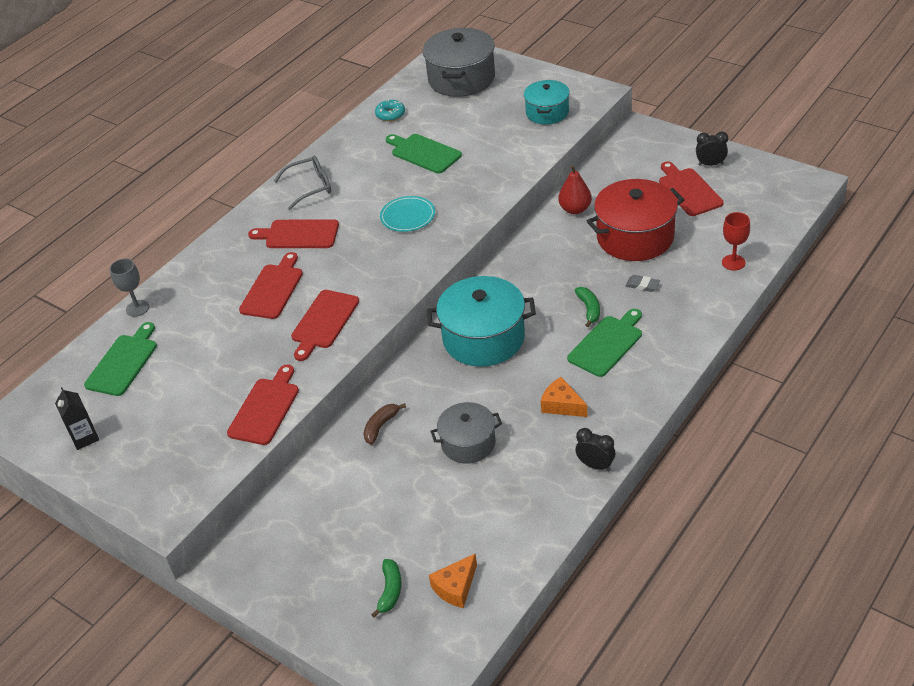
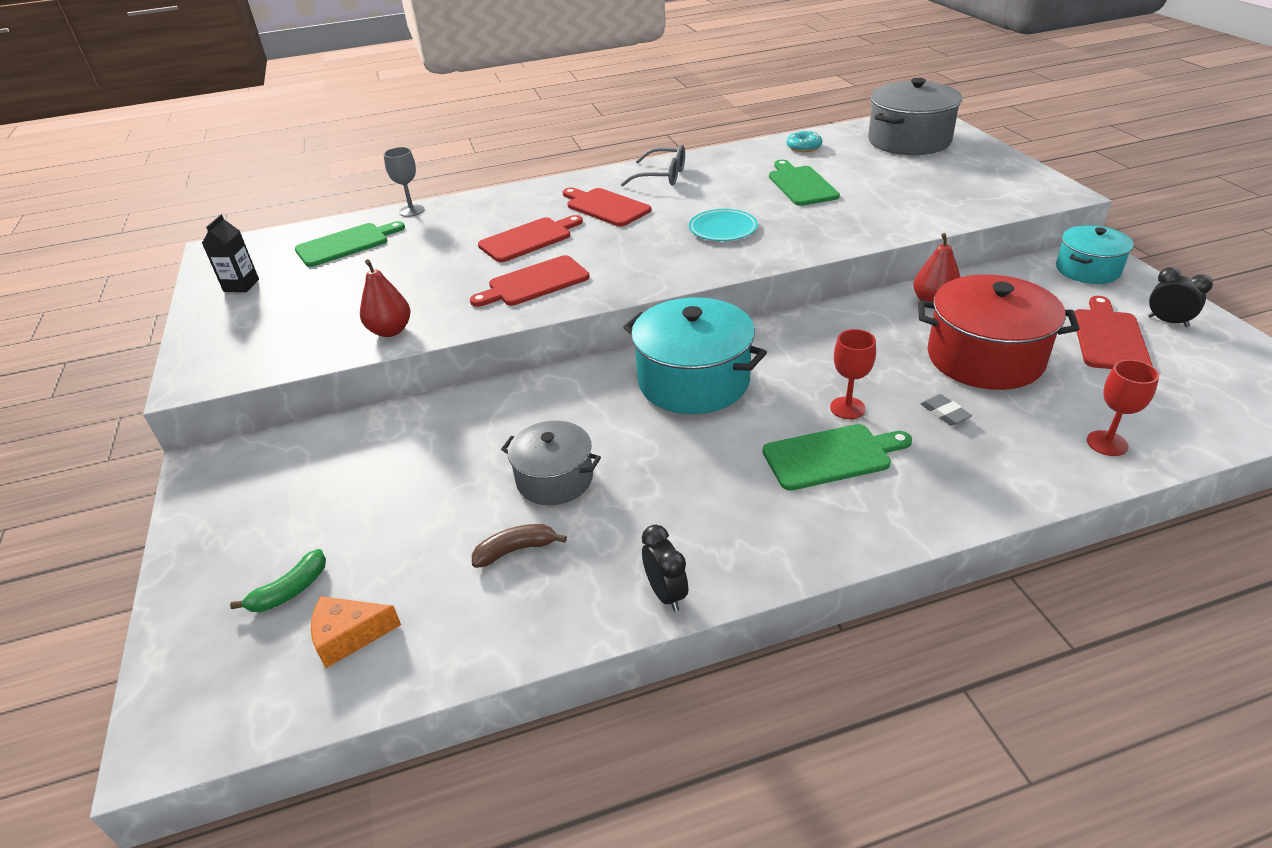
camera: 35 degrees right, 5 degrees down
(265, 408) = (390, 331): red cutting board -> red pear
(381, 426) = (494, 413): brown banana -> brown banana (516, 550)
(547, 112) = (977, 192): turquoise pot -> turquoise pot (1087, 269)
(562, 405) = (702, 496): orange cheese -> none
(589, 309) = (847, 408): green banana -> red goblet

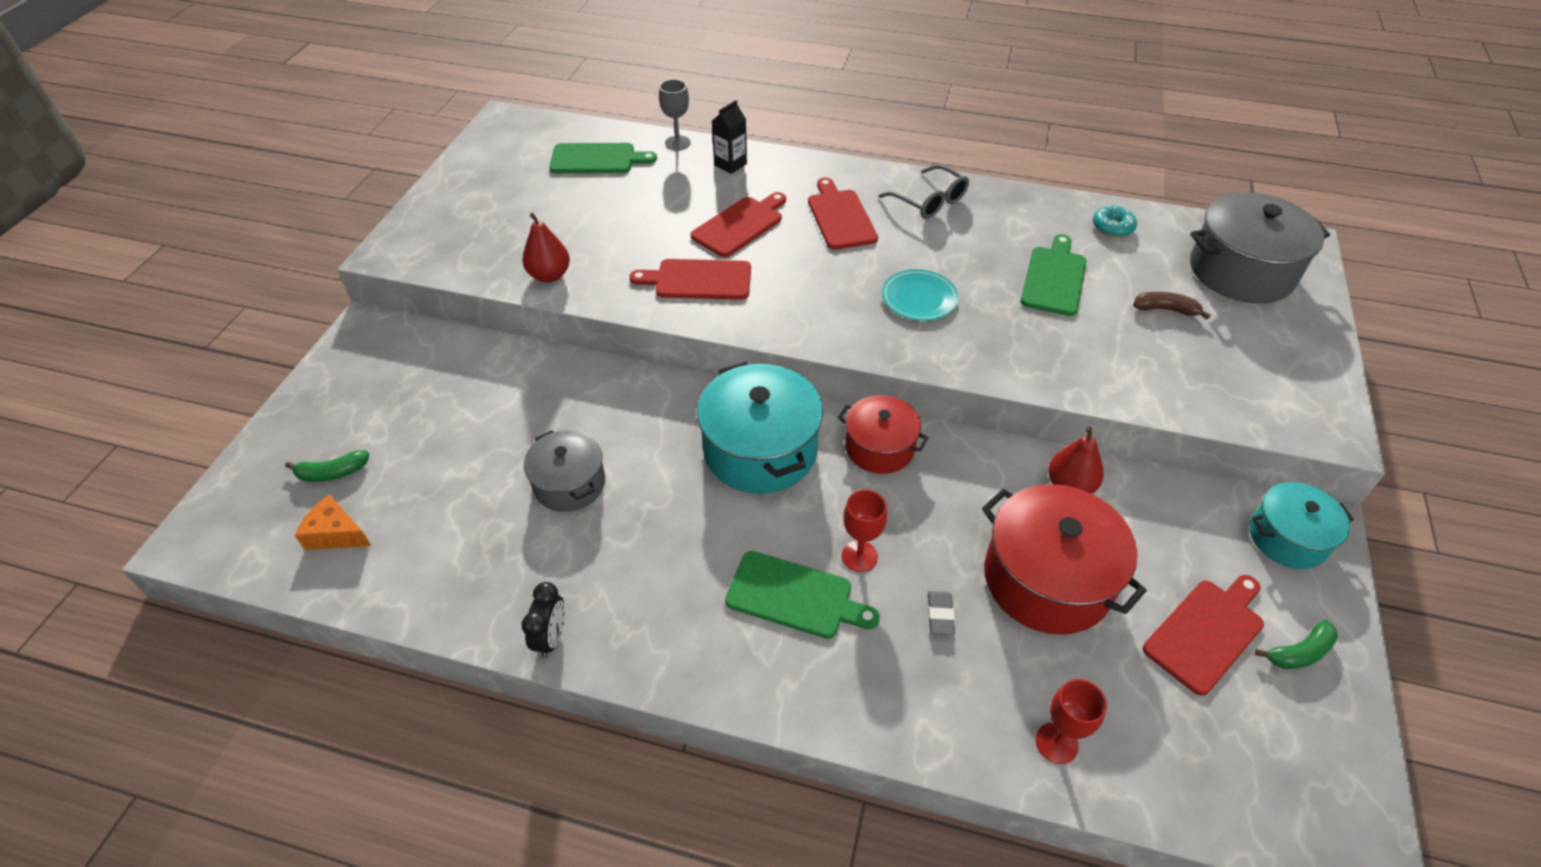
camera: 30 degrees right, 10 degrees up
(241, 285) = (490, 169): black carton -> black carton (730, 164)
(516, 550) = (489, 531): brown banana -> brown banana (1166, 310)
(529, 239) = (740, 225): red cutting board -> red cutting board turned 45 degrees counterclockwise
(781, 339) = (879, 447): none -> red pot
(1167, 322) = (1299, 652): black clock -> green banana

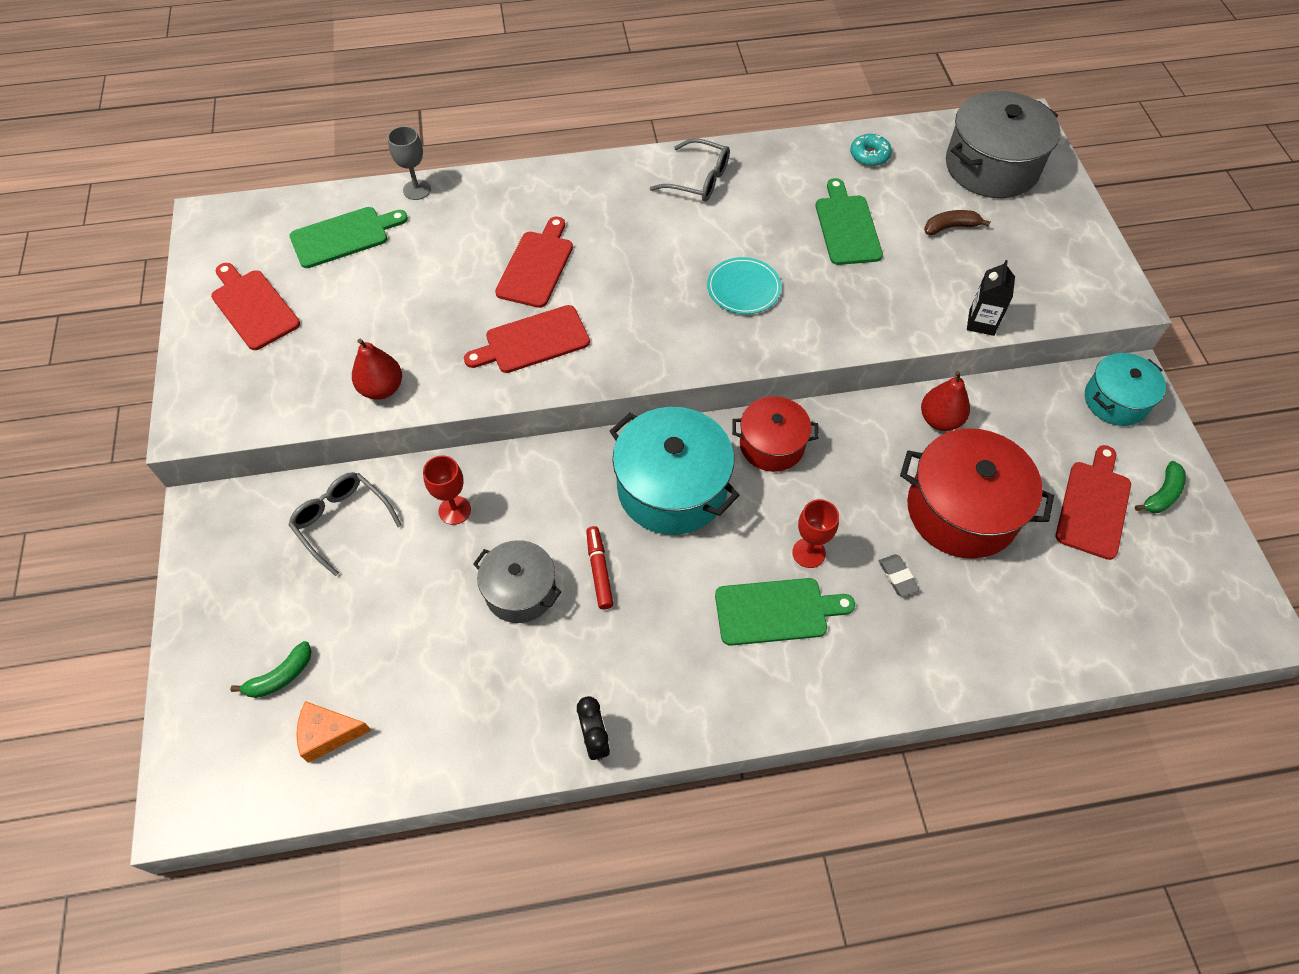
camera: 25 degrees left, 10 degrees up
(462, 373) = (342, 521): none -> grey glasses
(649, 494) = (599, 570): none -> red marker
(730, 164) = (486, 198): black carton -> black carton (981, 322)
(840, 217) = (626, 225): red cutting board -> red cutting board (253, 307)
(1056, 743) = (1032, 643): red goblet -> red goblet (454, 510)

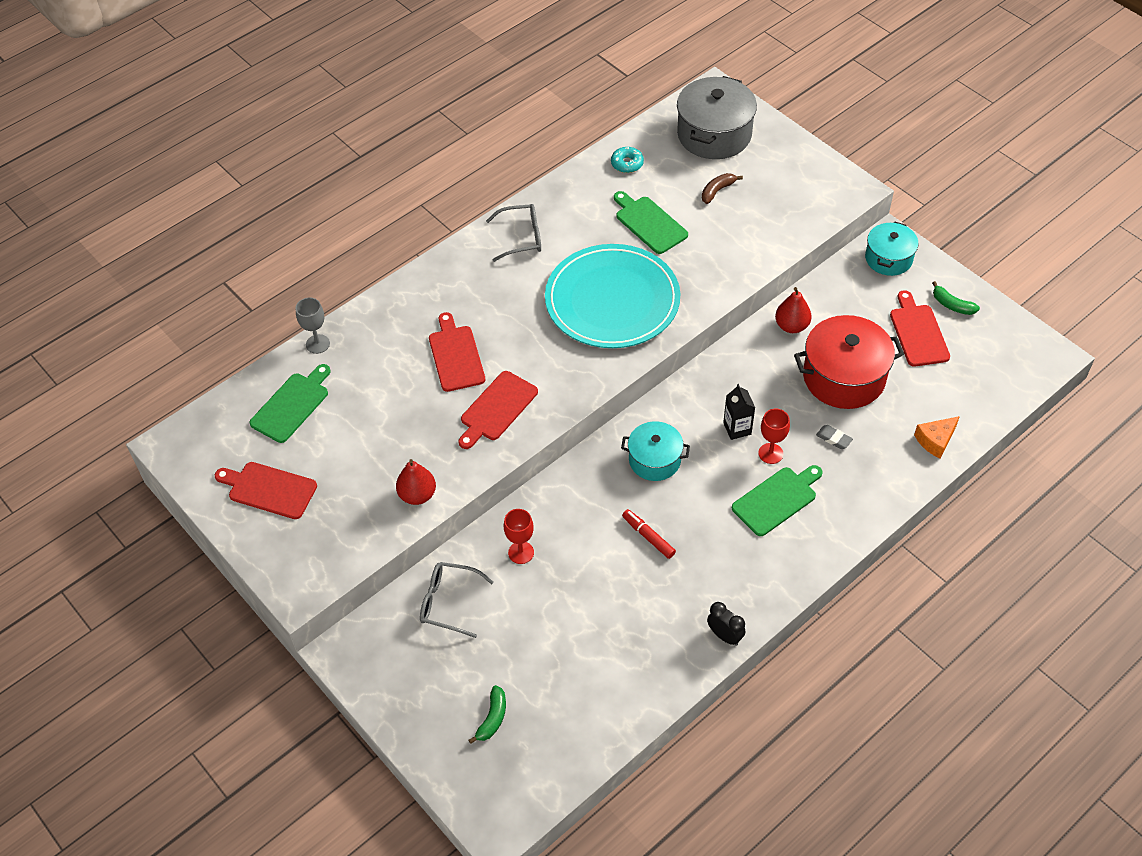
camera: 30 degrees left, 5 degrees down
(328, 734) = (554, 731): orange cheese -> orange cheese (935, 440)
(520, 591) = (607, 577): grey pot -> none
(672, 488) = (654, 460): turquoise pot -> turquoise pot, size x0.61
(743, 288) = (612, 300): turquoise plate -> turquoise plate, size x2.29
(772, 445) = (698, 398): red pot -> none
(981, 322) = (781, 248): black carton -> black carton (737, 428)
(1162, 494) = (952, 305): green banana -> green banana turned 120 degrees clockwise

